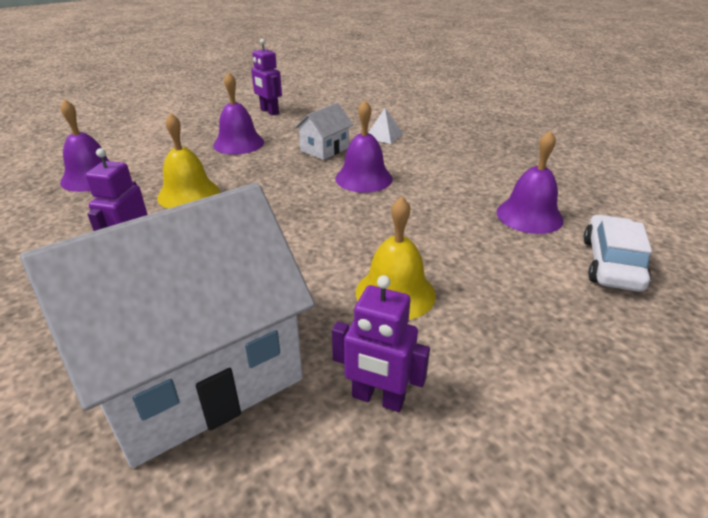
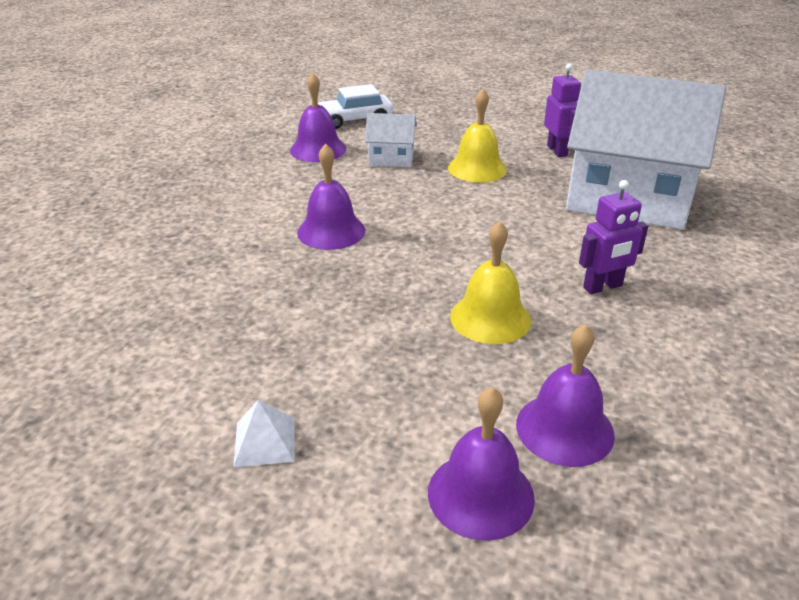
camera: 125 degrees left, 0 degrees up
(238, 143) = (329, 360): purple bell -> purple bell (480, 494)
(269, 111) = (171, 404): purple robot -> none
(324, 149) = (281, 282): white house -> white house (391, 158)
(383, 135) = (199, 258): white pyramid -> white pyramid (265, 441)

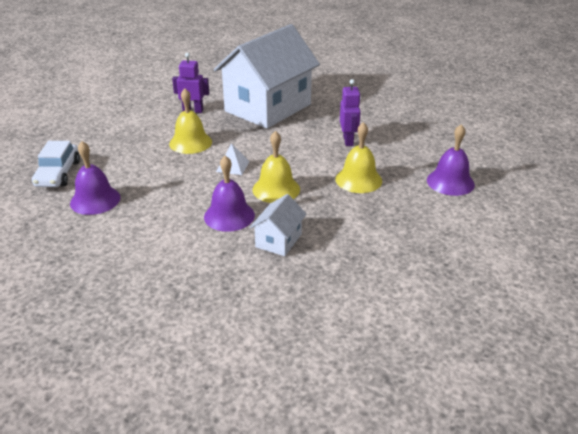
camera: 70 degrees left, 0 degrees up
(265, 441) = (435, 275): white pyramid -> white pyramid (233, 166)
(391, 158) = (144, 171): white house -> white house (278, 240)
(412, 251) = (276, 189): none -> yellow bell
(480, 494) = (486, 215): purple bell -> none

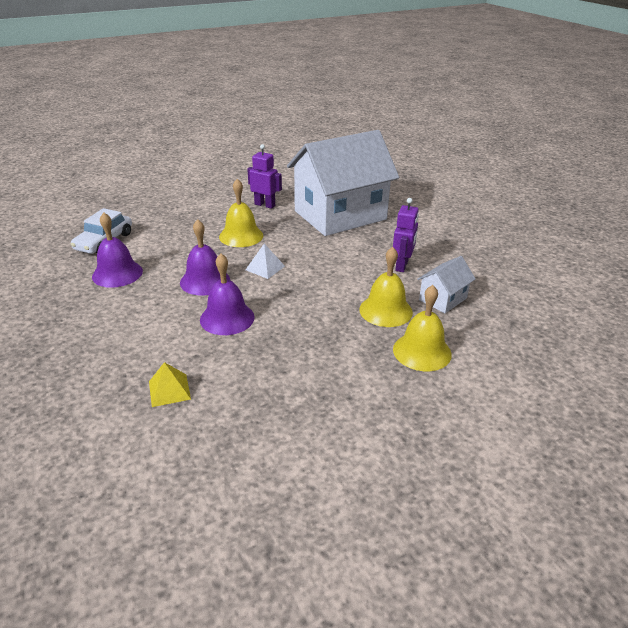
camera: 20 degrees right, 0 degrees up
(221, 286) = (169, 390): none -> yellow pyramid
(276, 189) = (292, 301): yellow bell -> yellow bell (422, 351)
(278, 240) = (258, 356): white house -> white house (443, 299)
(450, 182) = (490, 337): purple bell -> purple bell (205, 281)

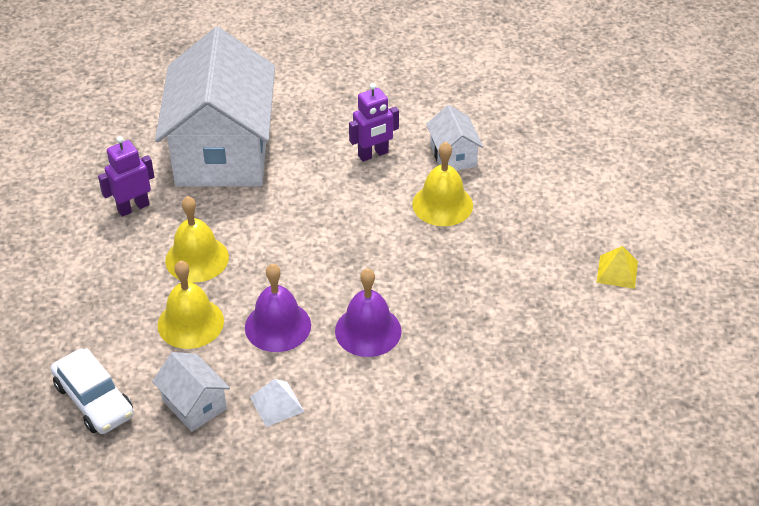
camera: 60 degrees left, 10 degrees up
(117, 273) = (194, 404): purple bell -> white house
(169, 390) = (460, 413): yellow pyramid -> yellow pyramid (617, 271)
(265, 268) = (290, 264): white pyramid -> white pyramid (276, 404)
(402, 266) = (373, 154): purple robot -> purple robot turned 105 degrees clockwise
(422, 351) = (520, 210): yellow bell -> yellow bell (190, 323)

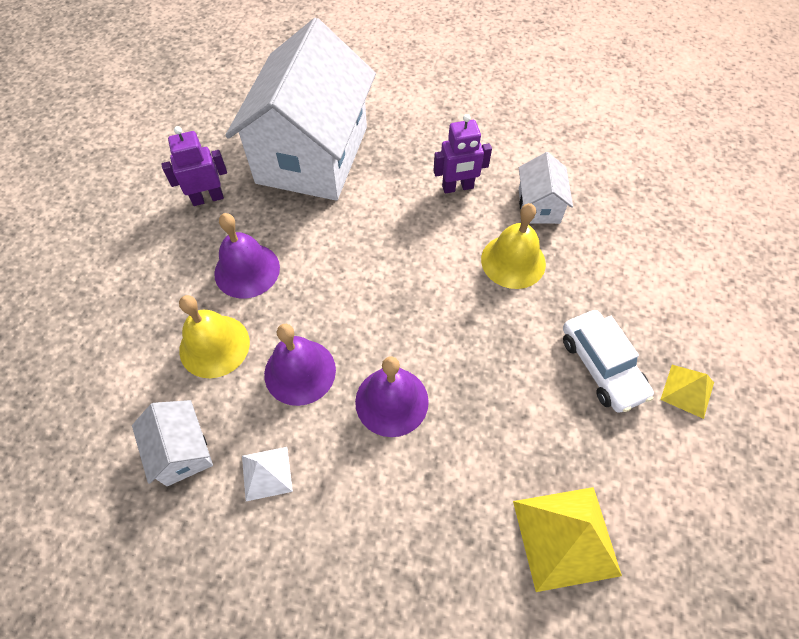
camera: 15 degrees right, 15 degrees up
(94, 400) = (86, 418): white car -> white car (601, 366)
(197, 259) = (247, 270): yellow bell -> purple bell
(543, 392) = (565, 537): none -> yellow pyramid

